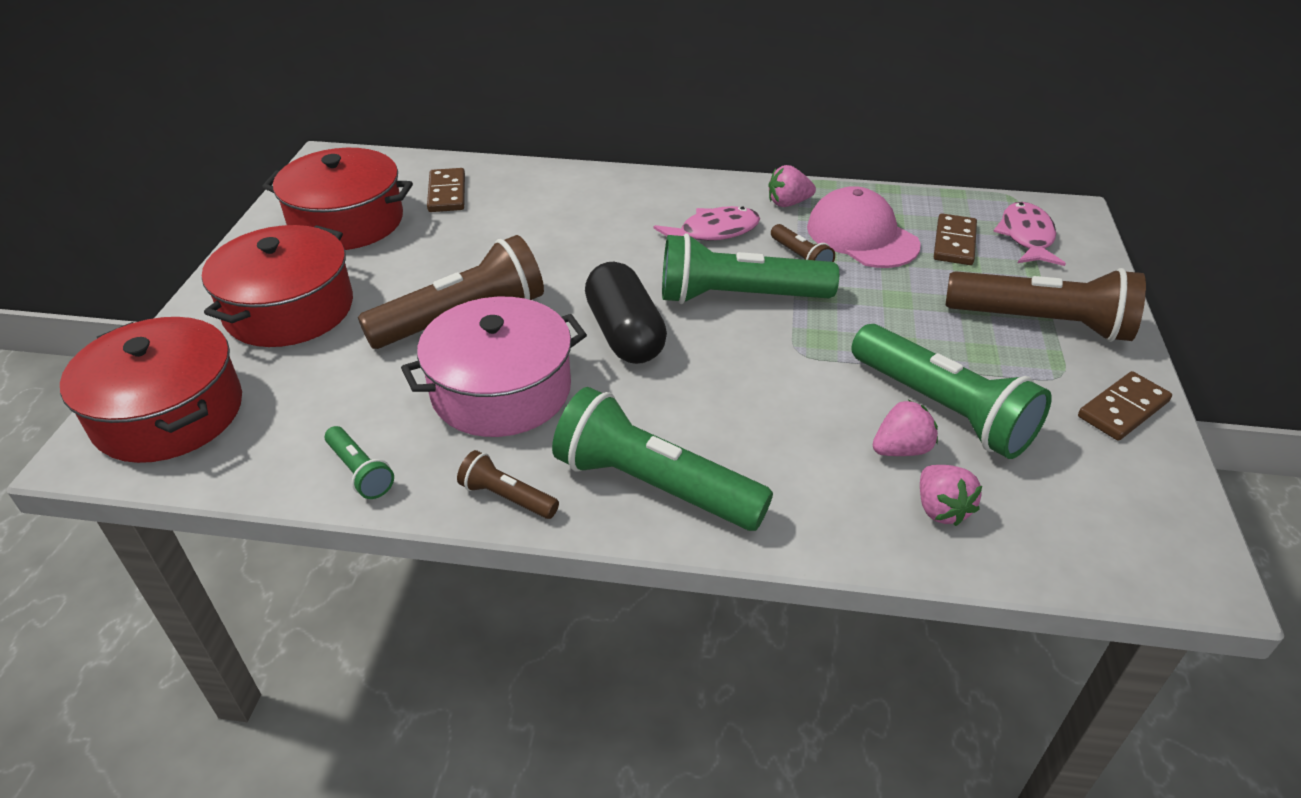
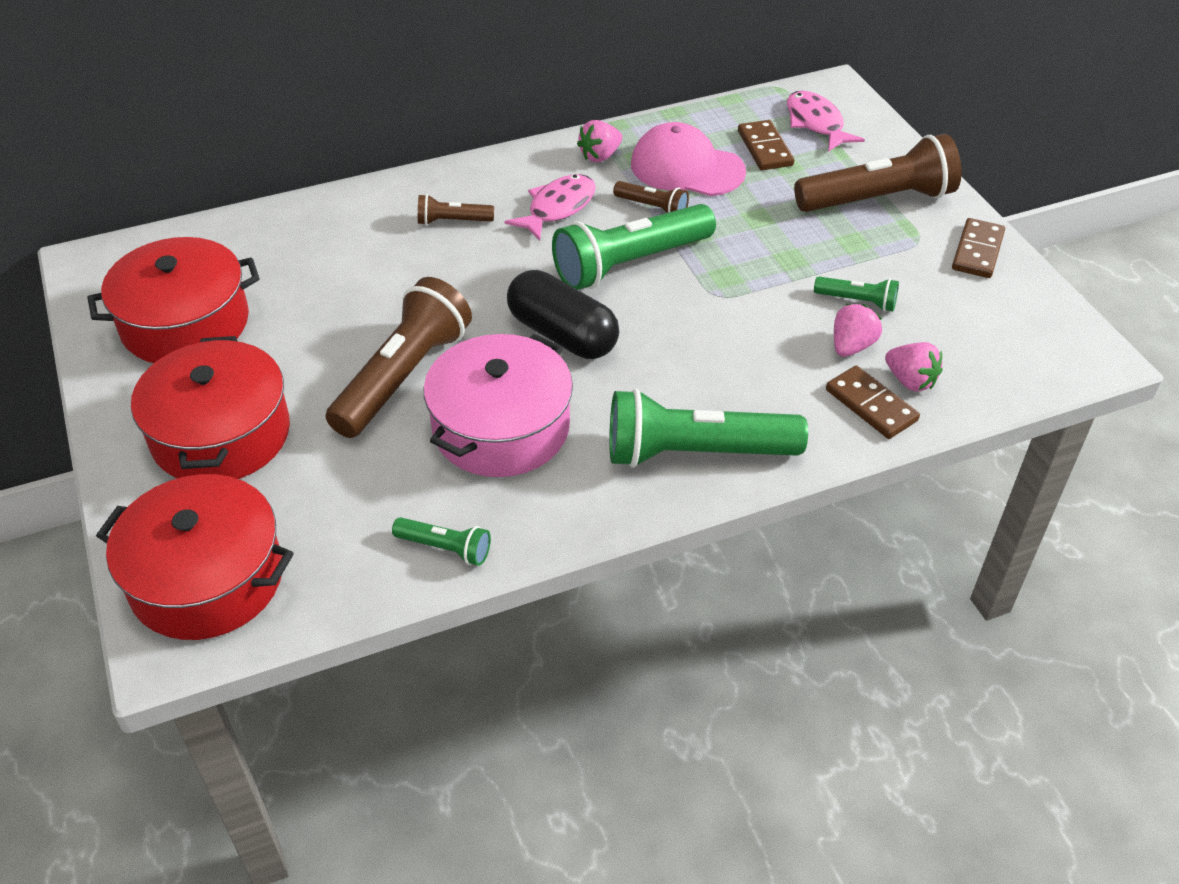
camera: 30 degrees left, 5 degrees up
(447, 193) = (262, 256): brown domino -> brown domino (871, 405)
(507, 497) = (589, 513): brown flashlight -> brown flashlight (452, 221)
(943, 409) = (857, 301): green flashlight -> green flashlight, size x0.47

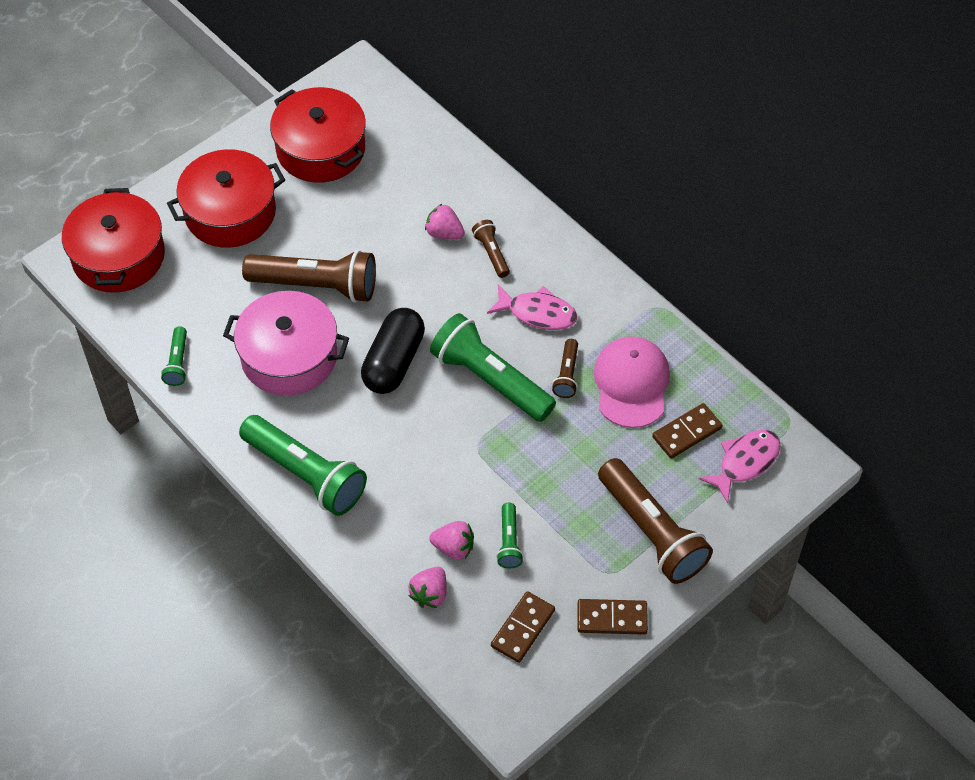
camera: 70 degrees right, 10 degrees up
(600, 156) = (619, 320): pink strawberry -> pink strawberry (444, 233)
(695, 453) = (306, 474): green flashlight -> green flashlight turned 150 degrees clockwise
(871, 405) = (393, 572): brown domino -> brown domino (522, 628)

